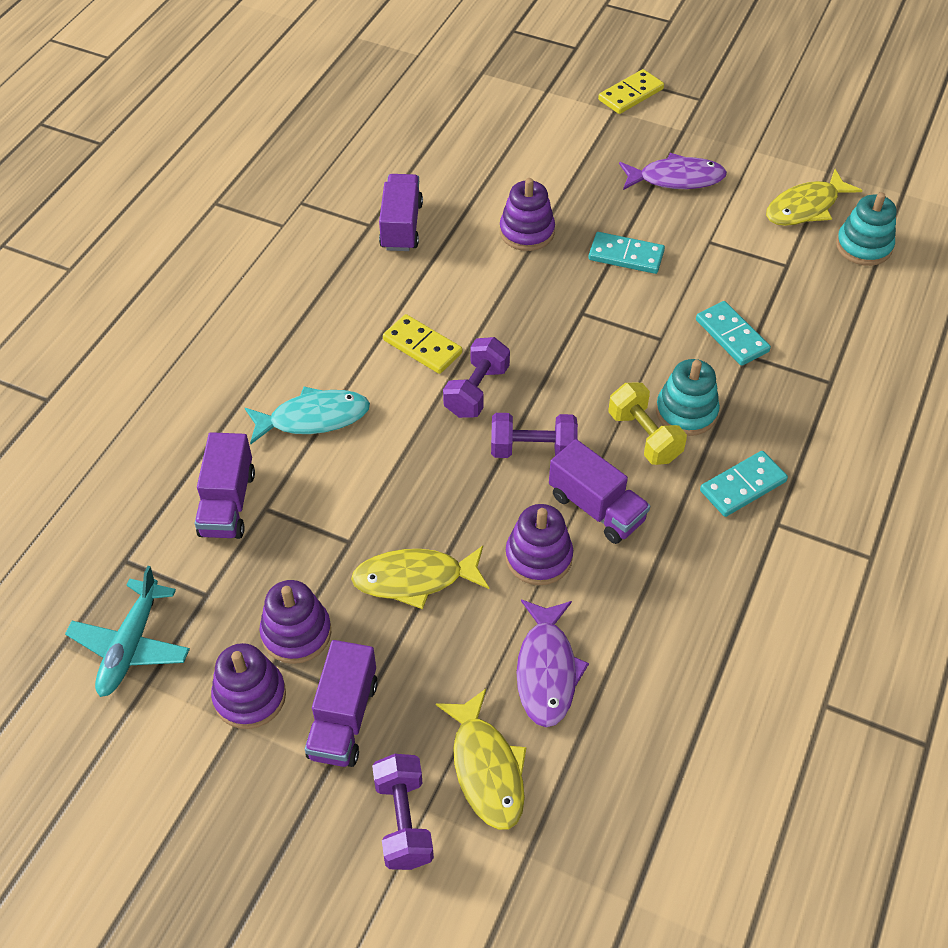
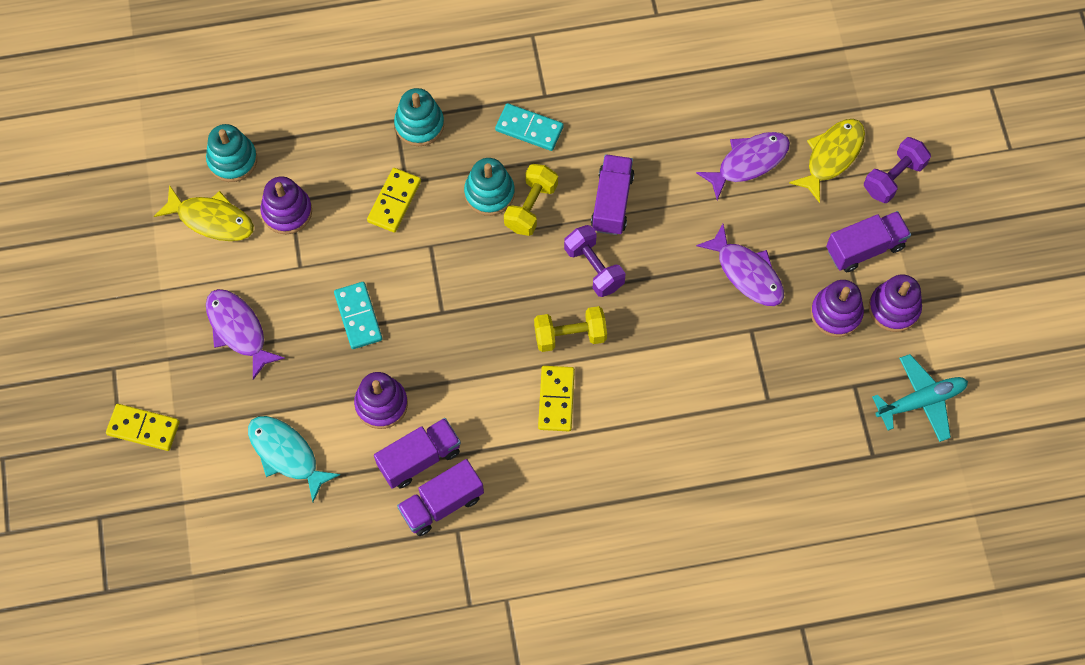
camera: 125 degrees left, 15 degrees up
(227, 503) = (783, 427): purple truck -> purple truck (419, 459)
(313, 418) = (675, 426): turquoise fish -> turquoise fish (286, 454)
(415, 579) = (746, 273): yellow fish -> purple fish
(476, 391) = (570, 335): purple dumbbell -> yellow dumbbell
(538, 557) = (675, 213): purple stacking toy -> purple stacking toy (287, 212)
(732, 336) = (394, 201): turquoise domino -> yellow domino
(812, 398) = (419, 124): none -> turquoise stacking toy

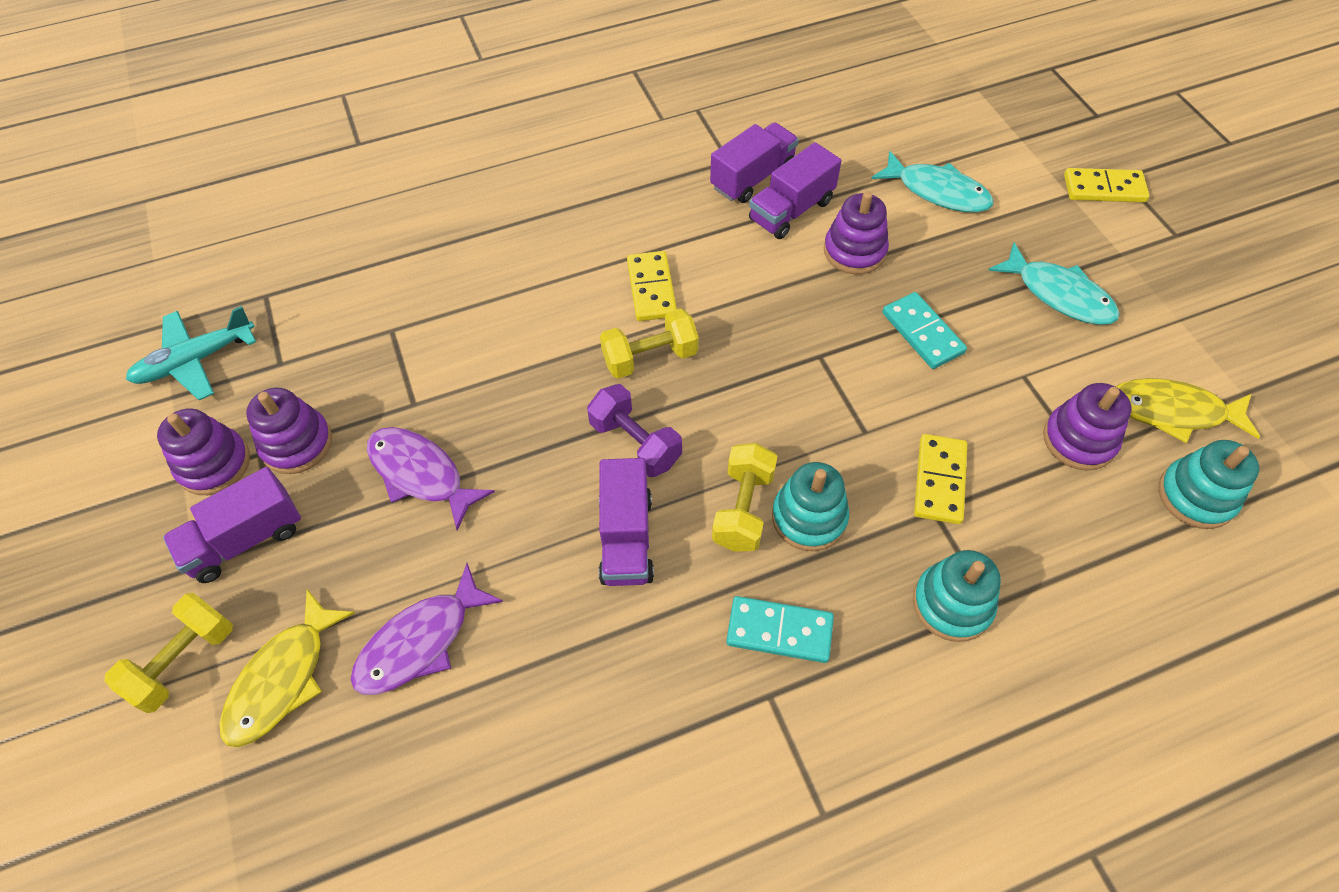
camera: 170 degrees right, 10 degrees down
(238, 330) = (1059, 294): purple fish -> turquoise fish
(893, 178) = (184, 661): purple dumbbell -> yellow dumbbell

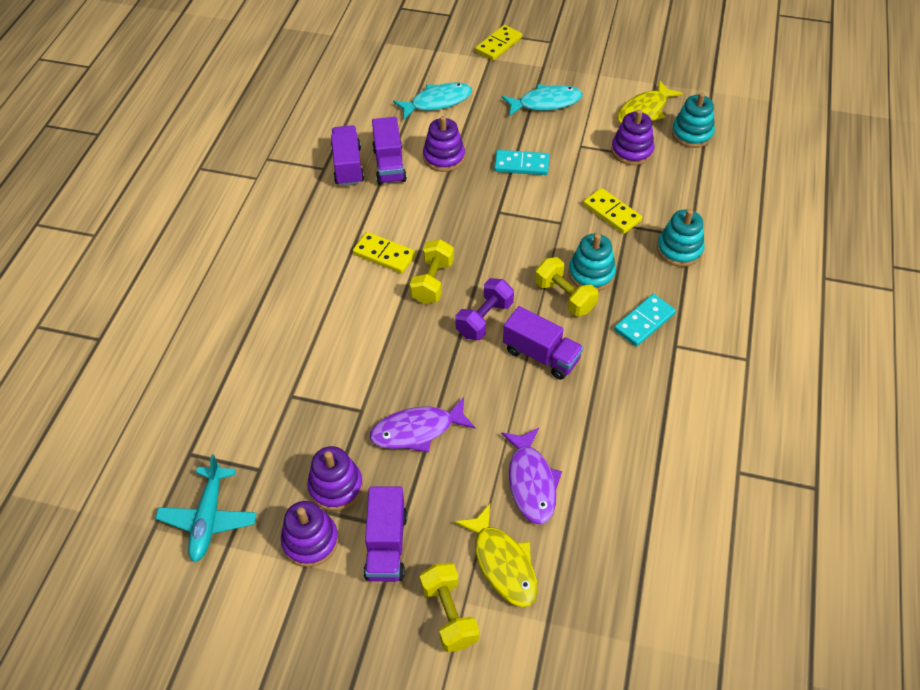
camera: 55 degrees left, 5 degrees down
(635, 443) = (484, 319): purple dumbbell -> purple dumbbell turned 45 degrees counterclockwise

